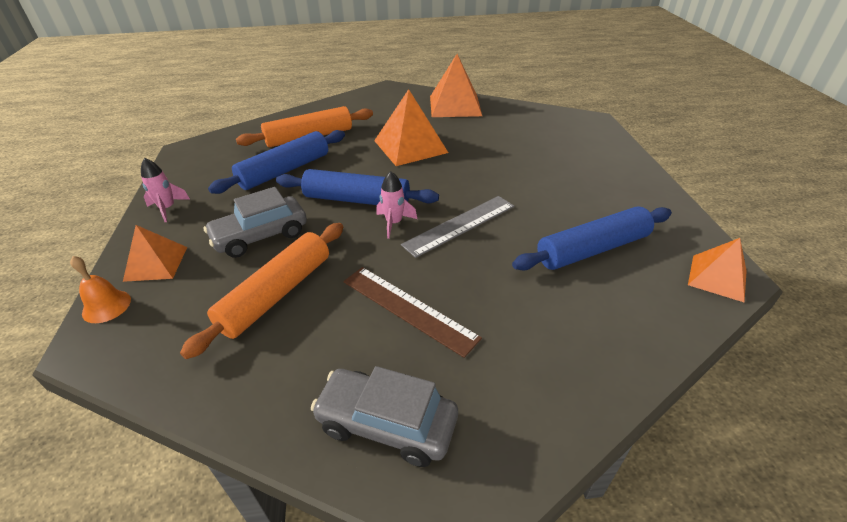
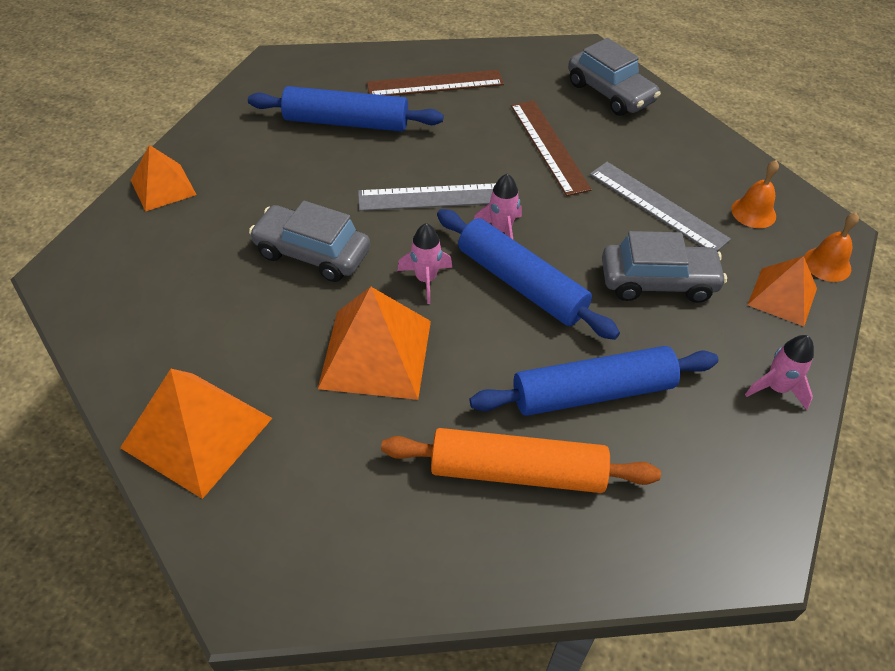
camera: 150 degrees left, 10 degrees up
(178, 328) = (753, 212): none -> orange bell
(277, 294) = (657, 206): orange rolling pin -> grey ruler
(417, 181) = (426, 279): none -> pink rocket
(494, 168) = (312, 253): none -> grey car
(579, 328) = (435, 84): none -> brown ruler
(717, 277) = (289, 66): orange pyramid -> orange pyramid (163, 187)

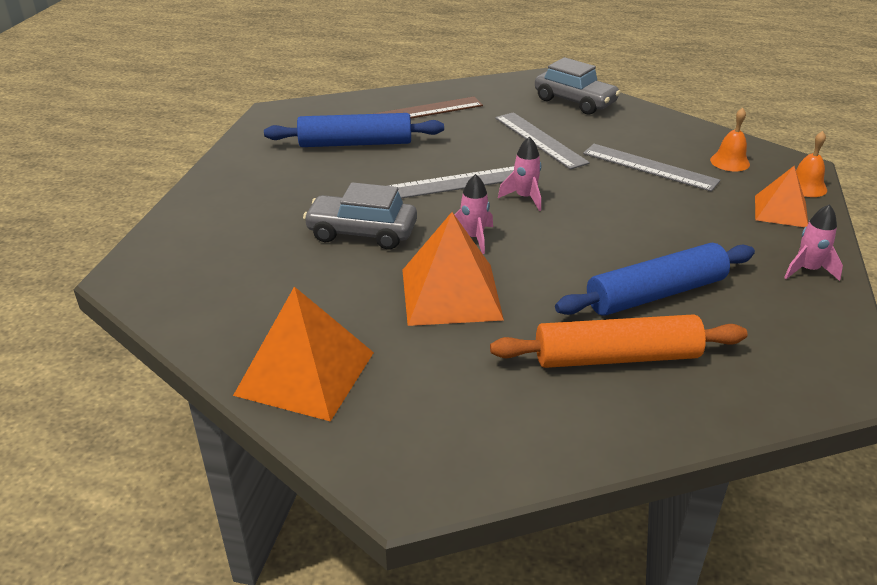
camera: 10 degrees left, 15 degrees down
(163, 187) = (203, 205): orange pyramid -> none
(521, 284) = (558, 230): blue rolling pin -> none
(549, 146) = (540, 140): brown ruler -> grey ruler
(658, 282) = (674, 214): grey car -> none

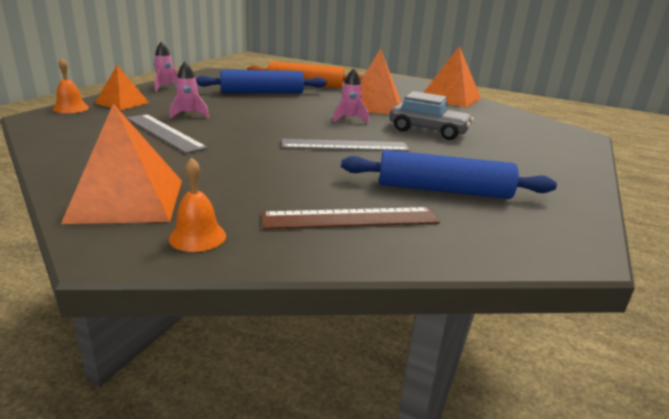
camera: 170 degrees left, 10 degrees down
(524, 198) = (295, 131): pink rocket -> pink rocket (189, 115)
(540, 140) = (233, 165): grey ruler -> none
(575, 102) = (127, 200): grey car -> orange pyramid
(730, 162) = (88, 126): orange bell -> orange bell (197, 237)

